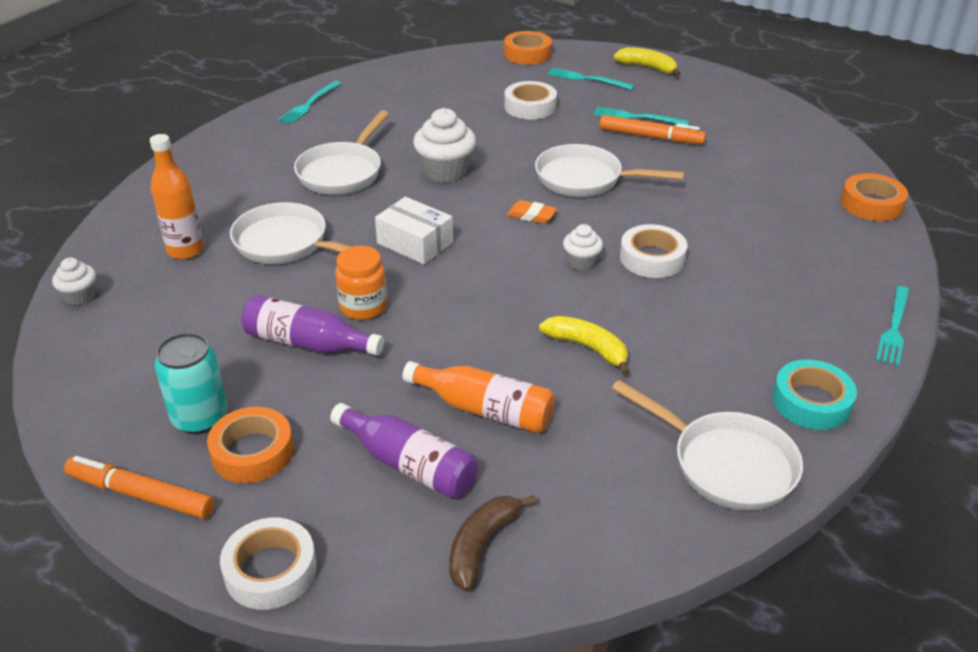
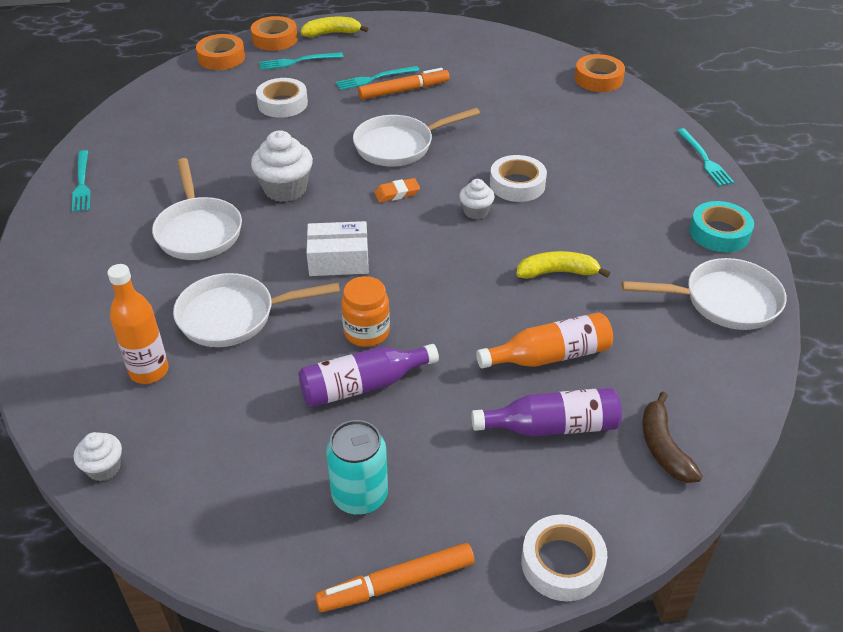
camera: 40 degrees left, 5 degrees up
(252, 452) = (435, 493): orange tape -> orange tape (275, 39)

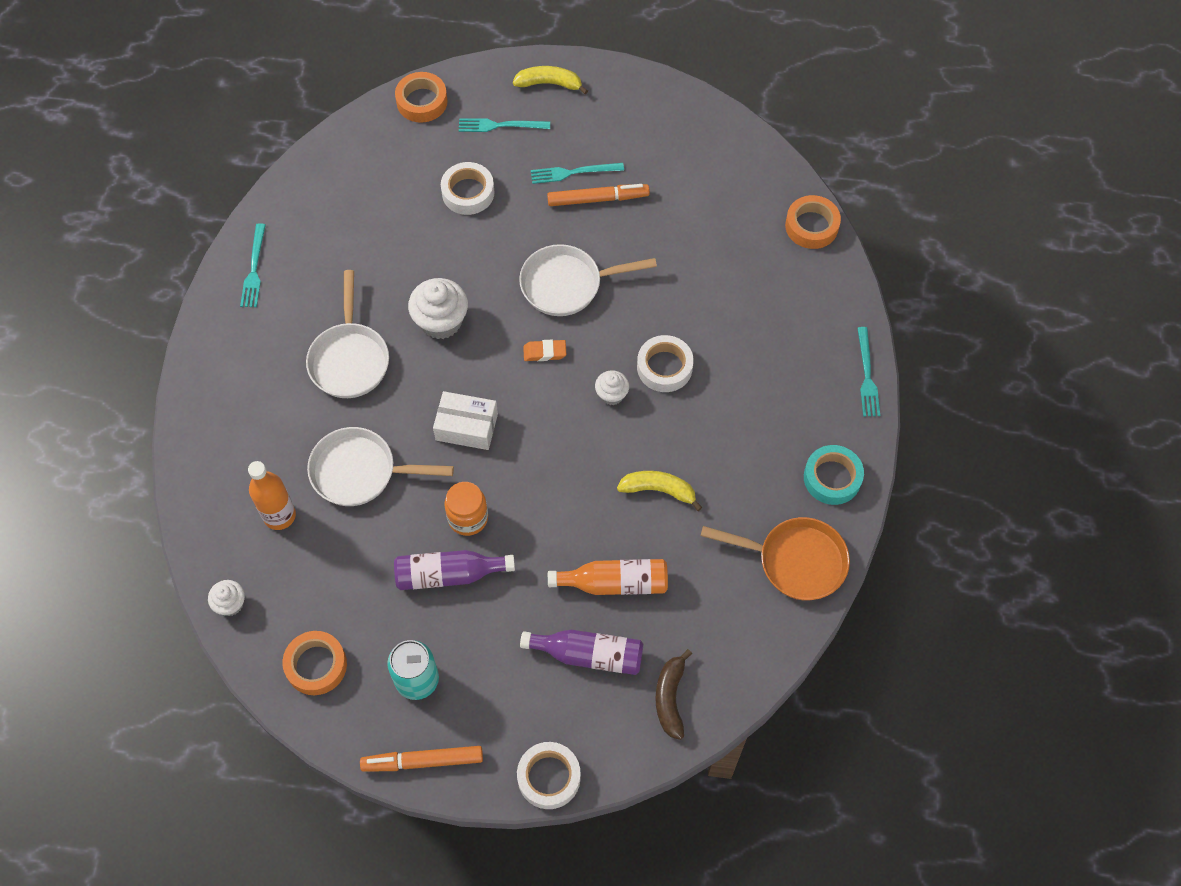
camera: 15 degrees right, 20 degrees up
(275, 39) = (485, 80): orange tape -> orange tape (316, 665)
(724, 301) = (795, 561): white pan -> orange pan

